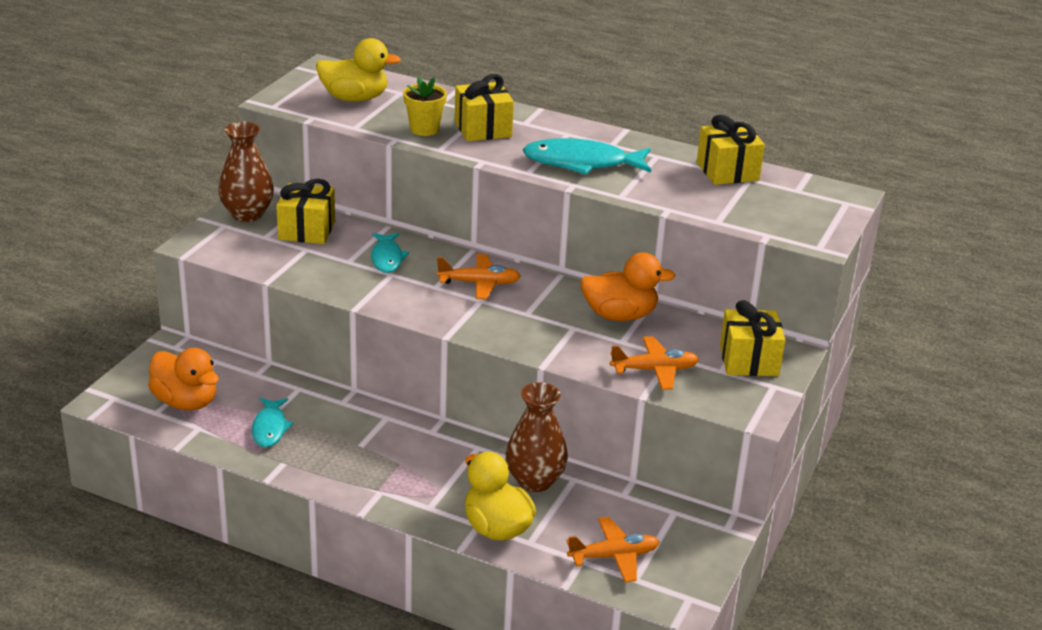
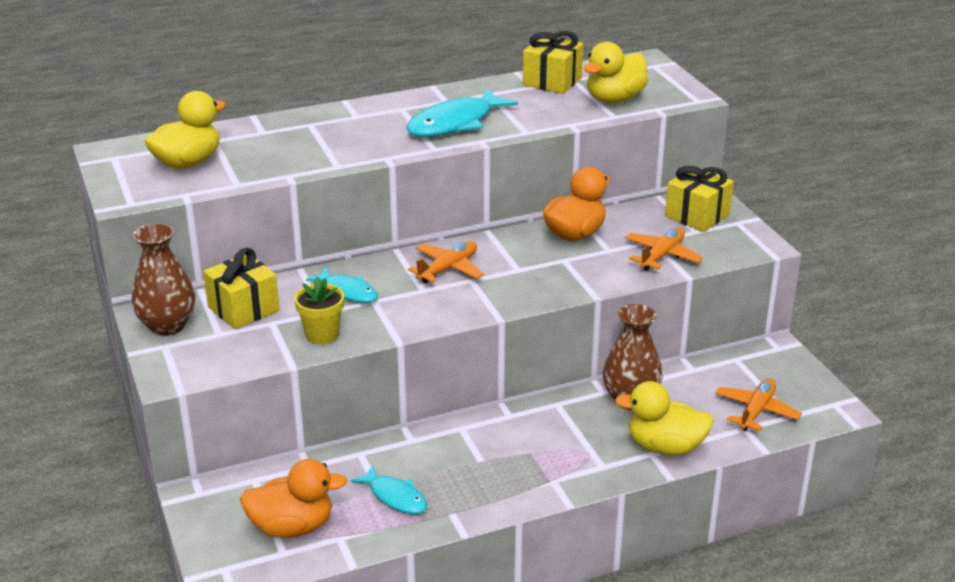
camera: 45 degrees left, 0 degrees up
(424, 129) = (294, 157): yellow flower pot -> yellow flower pot (322, 334)
(483, 129) = (337, 135): yellow gift -> none
(748, 209) = (614, 99): none -> yellow duck

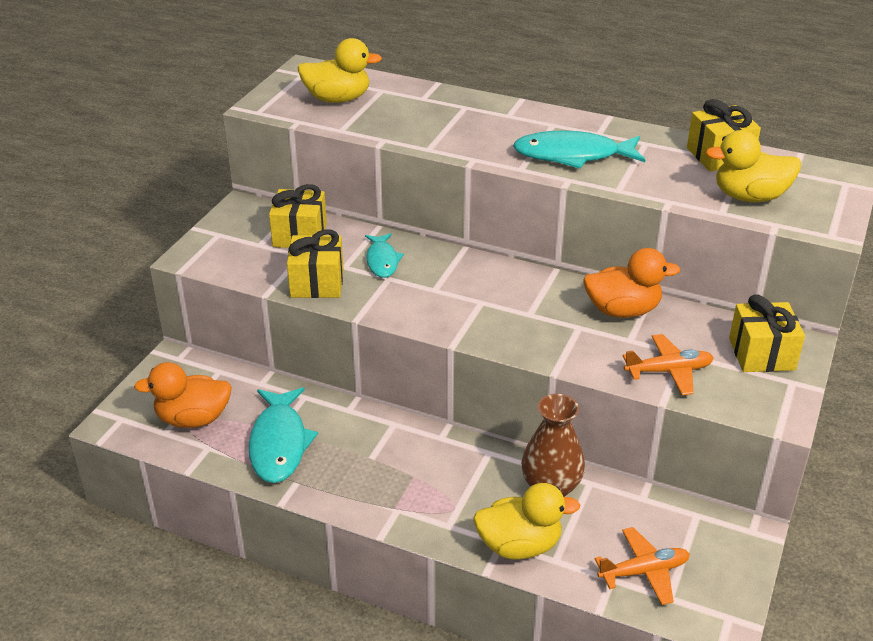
camera: 45 degrees right, 5 degrees up
(167, 326) = (240, 221): brown vase -> none
(292, 527) = (193, 419): orange duck -> orange duck turned 135 degrees clockwise
(322, 334) = (317, 283): yellow flower pot -> yellow gift
(395, 497) = (279, 443): turquoise fish -> turquoise fish, size x1.68
(448, 269) = (477, 283): orange plane -> none
(665, 447) = (519, 545): yellow duck -> yellow duck turned 120 degrees clockwise

